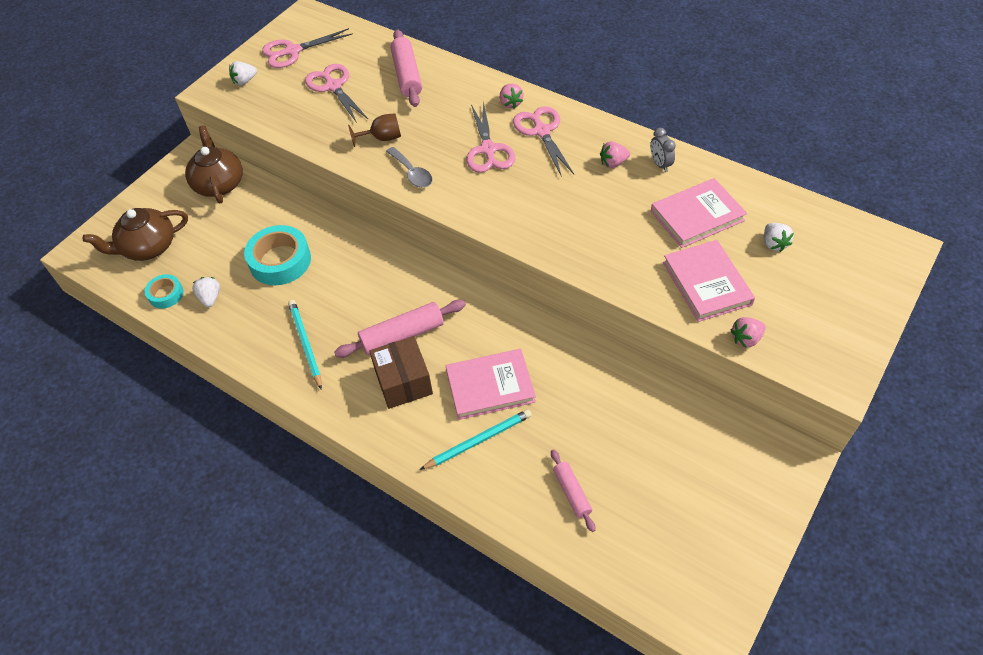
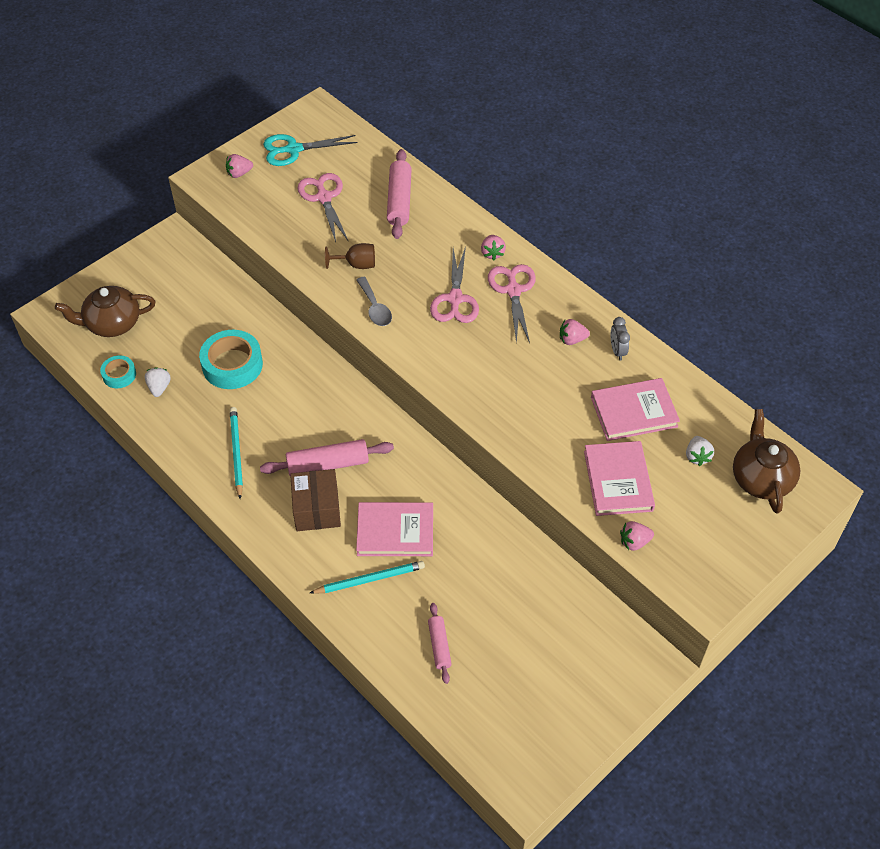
camera: 10 degrees right, 0 degrees up
(219, 184) = (192, 271): brown teapot -> brown teapot (761, 478)
(245, 81) = (239, 173): white strawberry -> pink strawberry
(292, 51) = (293, 149): pink scissors -> turquoise scissors

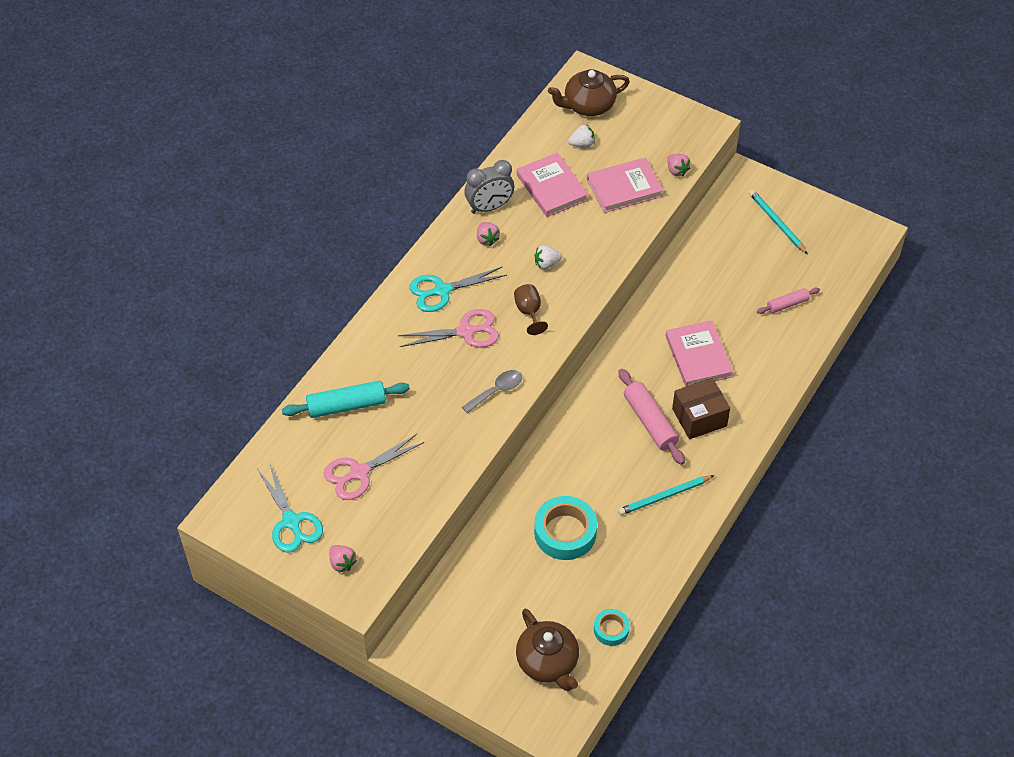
camera: 105 degrees left, 0 degrees up
(159, 387) = (614, 587): white strawberry -> white strawberry (546, 264)
(356, 264) = (445, 419): brown goblet -> brown goblet (529, 312)
(370, 579) = (749, 362): turquoise pencil -> turquoise pencil (776, 223)
(399, 200) = (346, 406): pink rolling pin -> turquoise rolling pin
(492, 253) = (399, 315): pink strawberry -> none
(513, 290) = (442, 290): pink scissors -> turquoise scissors
(617, 351) = (489, 207): grey clock -> grey clock, size x1.70

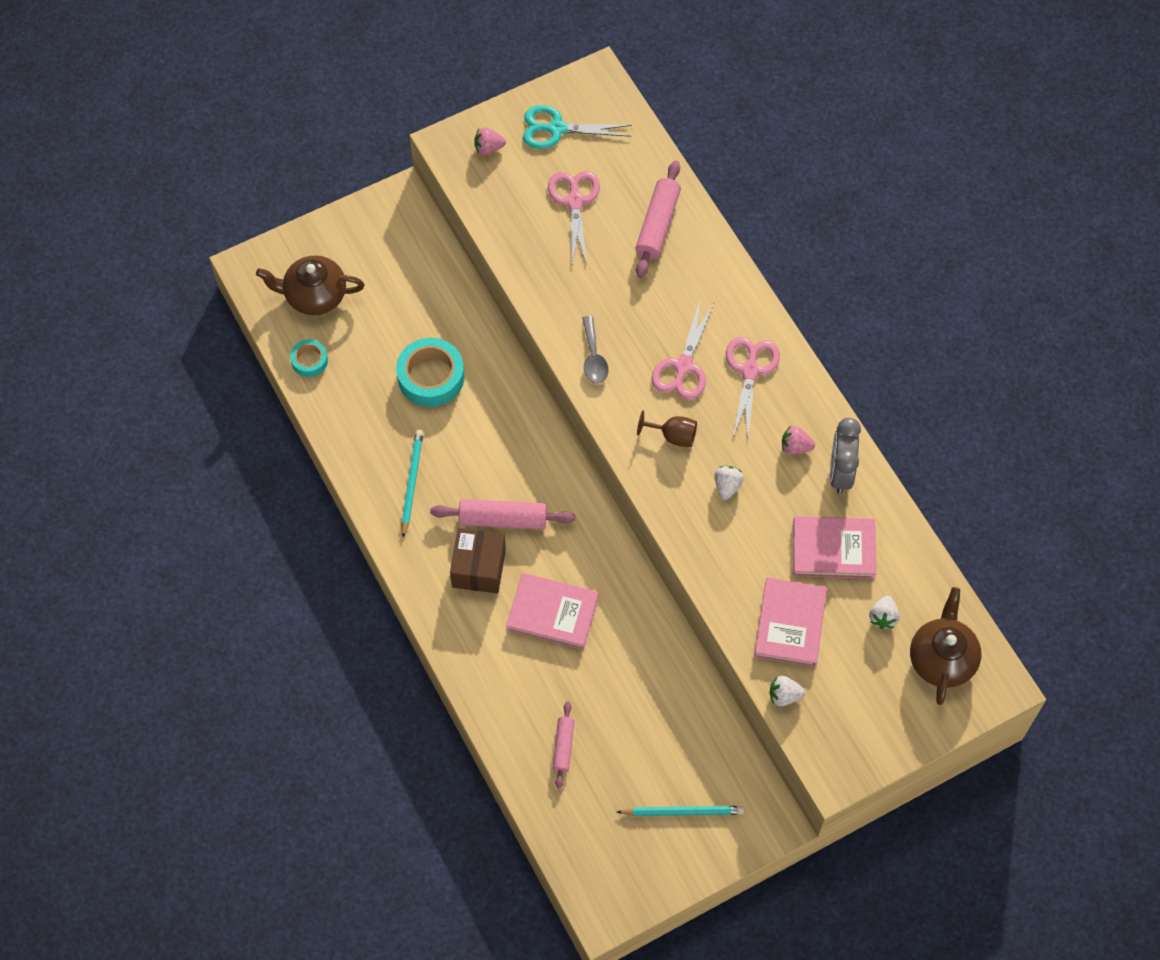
camera: 120 degrees right, 10 degrees up
(346, 406) = (657, 225): turquoise rolling pin -> pink rolling pin
(442, 290) = (750, 371): turquoise scissors -> pink scissors
(677, 171) = (784, 695): pink strawberry -> white strawberry

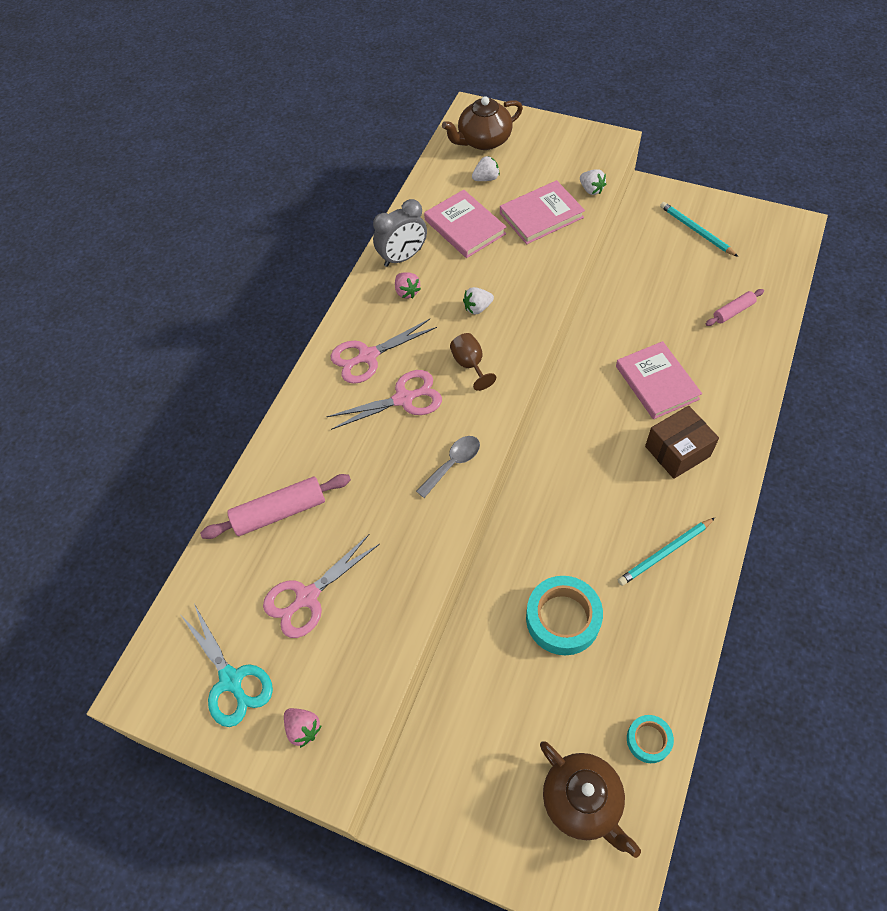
camera: 125 degrees left, 5 degrees down
(503, 519) = (625, 466): pink rolling pin -> none

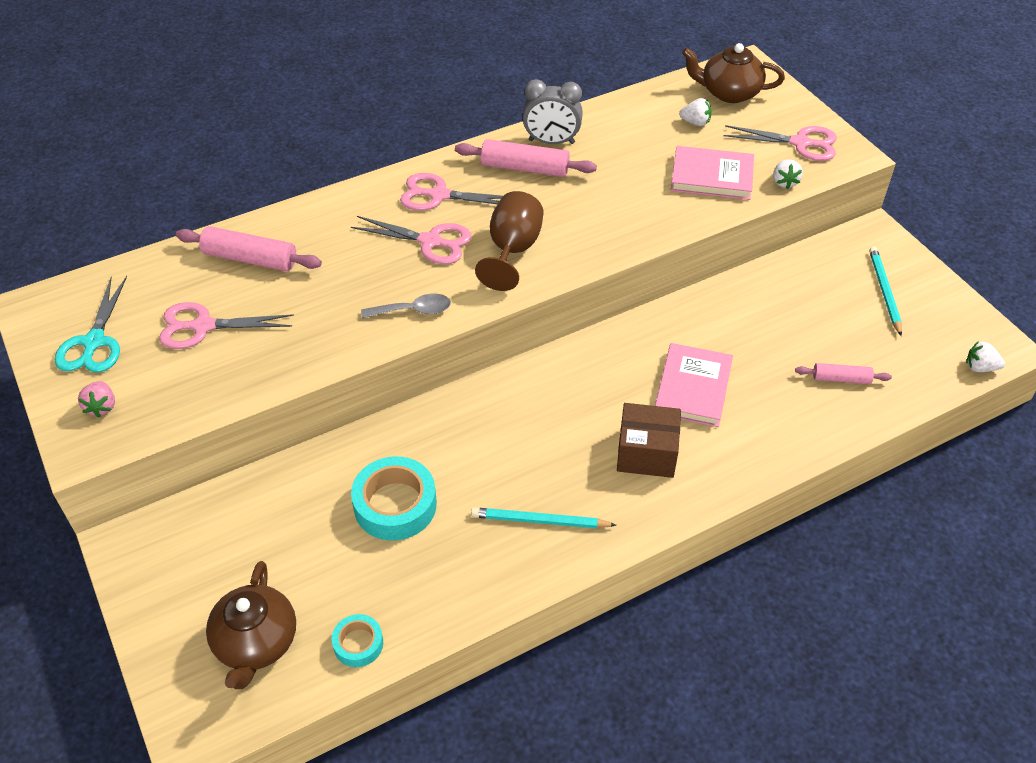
camera: 35 degrees right, 10 degrees down
(407, 292) = (525, 168): pink strawberry -> pink rolling pin
(465, 227) = (631, 148): pink book -> none
(470, 365) = (512, 250): brown goblet -> brown goblet, size x1.61
(477, 308) = (569, 213): white strawberry -> white strawberry (980, 367)
(570, 153) = (800, 143): none -> pink scissors

